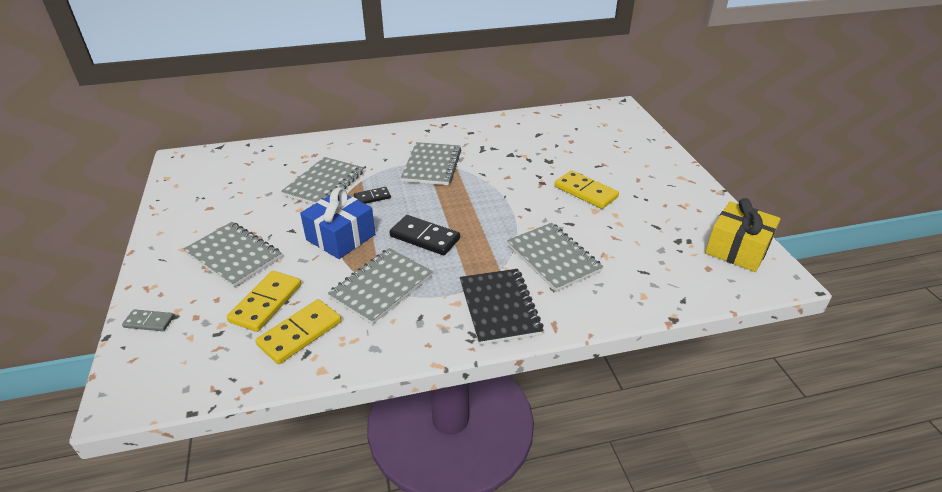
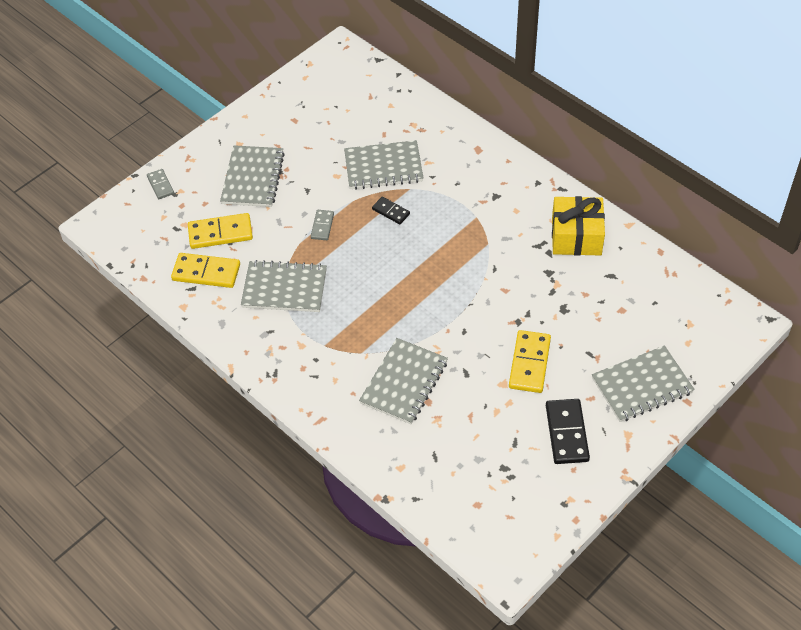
camera: 60 degrees right, 15 degrees up
(341, 237) = (322, 226): blue gift -> grey domino
(424, 237) = (364, 280): black domino -> black domino (566, 433)
(432, 165) = (475, 223): grey notebook -> grey notebook (642, 385)
(499, 308) = (315, 375): black notebook -> none
(737, 249) = (526, 520): yellow gift -> yellow gift (576, 236)

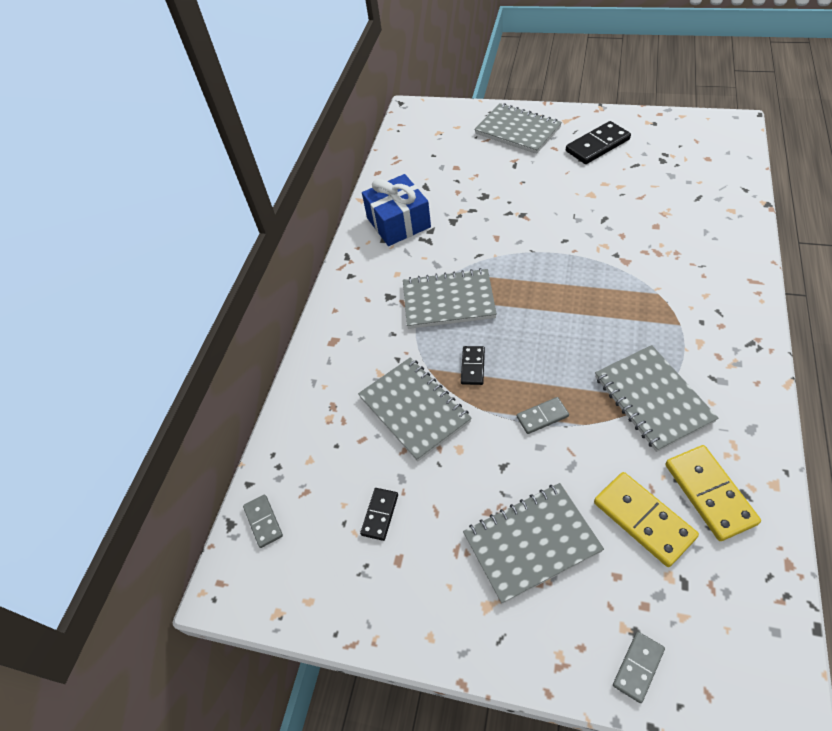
camera: 115 degrees left, 0 degrees up
(327, 122) = (380, 514): none -> black domino
(367, 73) = (263, 522): none -> grey domino
(404, 382) = (656, 249): grey notebook -> grey notebook (448, 301)
(529, 363) = (556, 189): yellow domino -> none
(576, 236) = (398, 222): yellow gift -> blue gift

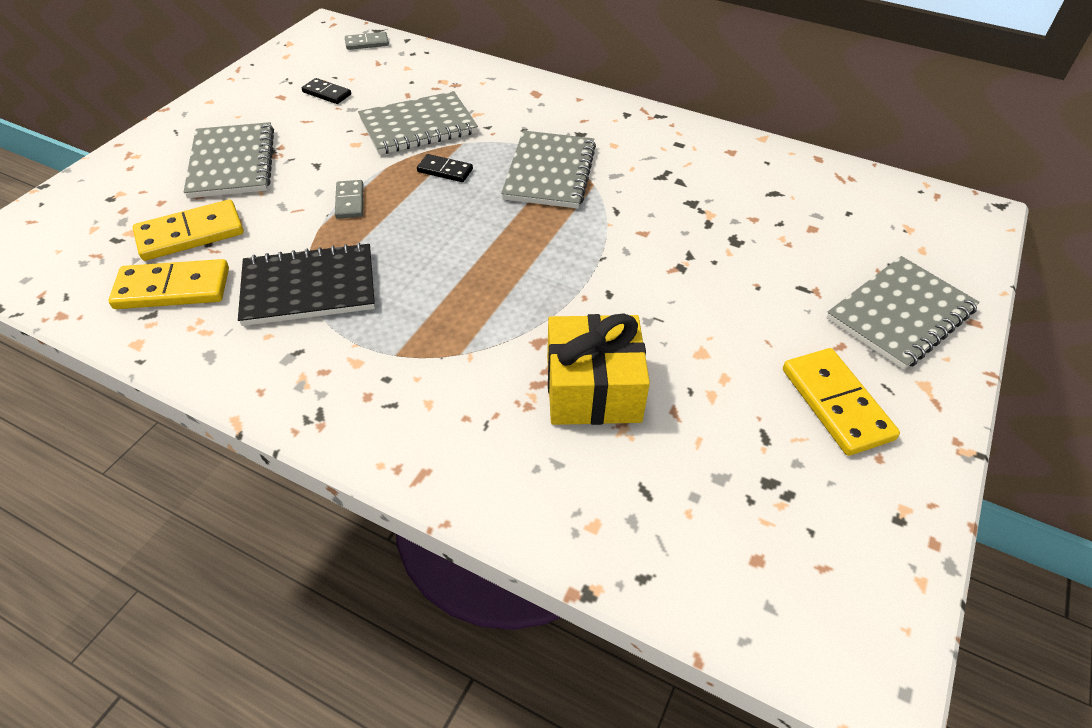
camera: 95 degrees right, 5 degrees down
(398, 222) = (705, 159): blue gift -> none
(597, 145) = (836, 404): black domino -> yellow domino
(638, 667) = (86, 191): grey domino -> none
(646, 229) = (593, 389): none -> yellow gift
(652, 399) = (309, 288): grey notebook -> black notebook

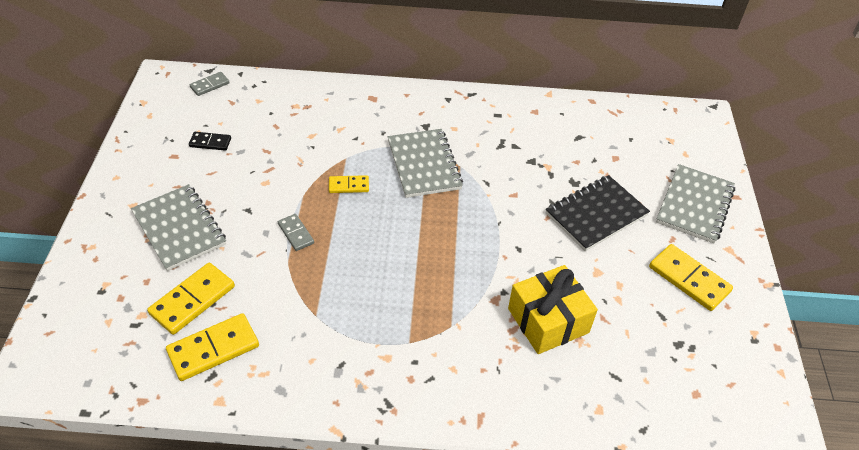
camera: 25 degrees left, 0 degrees up
(309, 288) = (315, 313): black notebook -> black notebook (596, 214)
(418, 126) = (303, 153): grey notebook -> none
(445, 170) = (349, 186): black domino -> yellow domino

